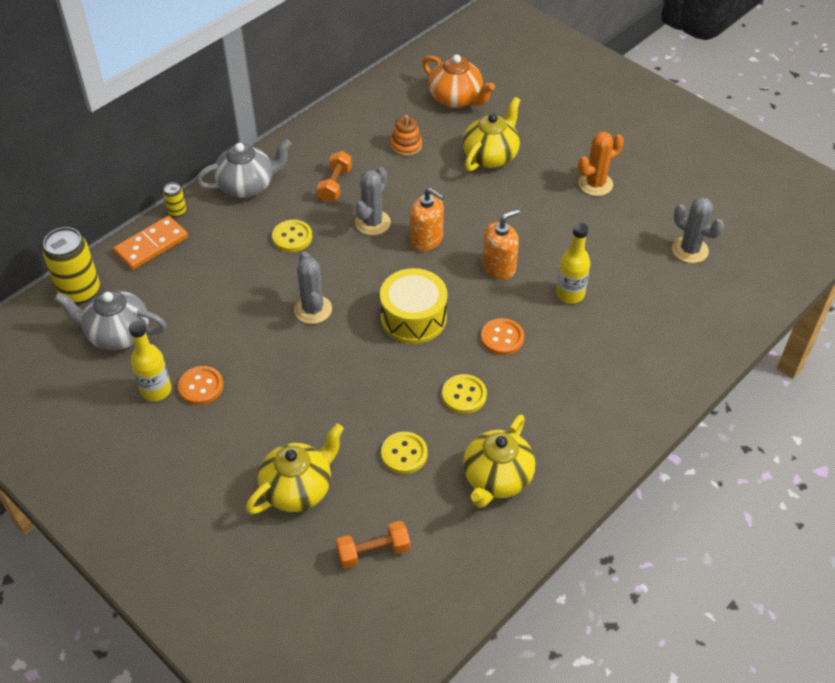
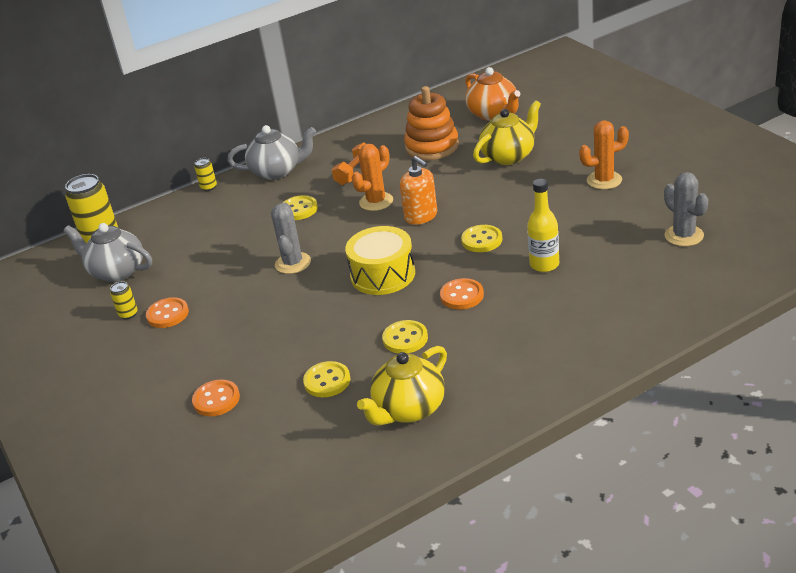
camera: 20 degrees right, 15 degrees down
(151, 245) = (176, 210): orange domino -> none
(156, 390) = (128, 314): yellow bottle -> yellow can
(298, 488) = (216, 399): yellow teapot -> orange button
(372, 223) = (376, 202): grey cactus -> orange cactus
(373, 552) = (262, 458): orange dumbbell -> none
(406, 146) = (432, 147): orange stacking toy -> orange stacking toy, size x1.79
(499, 267) = (482, 240): orange soap dispenser -> yellow button

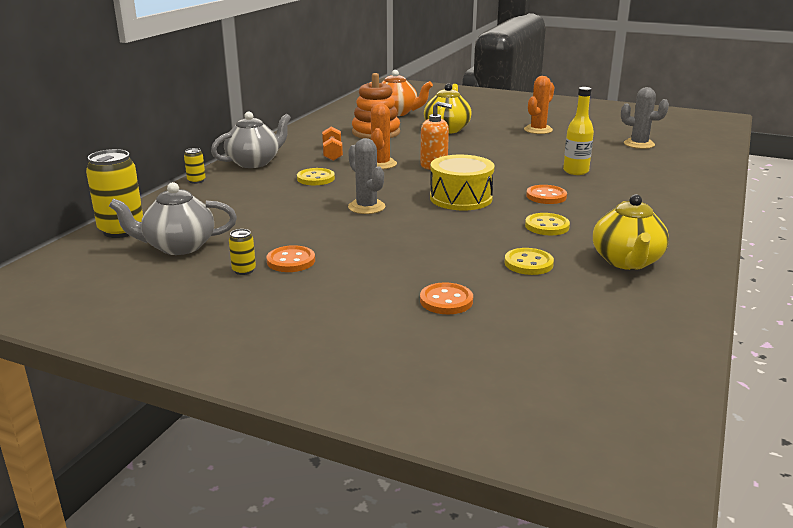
camera: 40 degrees left, 10 degrees down
(482, 240) = (506, 168): yellow button -> none

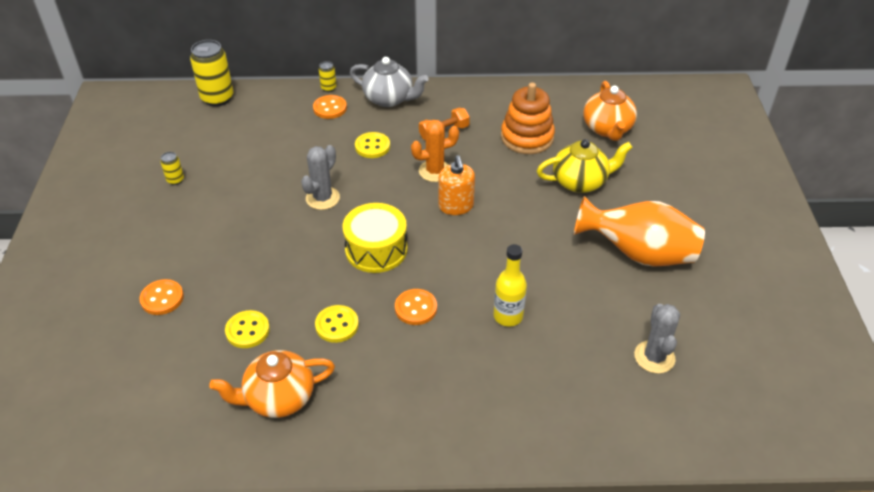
camera: 65 degrees right, 20 degrees up
(178, 247) = (201, 134): grey teapot -> none
(291, 261) = (199, 196): orange button -> orange button (330, 108)
(538, 130) = (638, 254): orange cactus -> orange vase
(627, 261) = (278, 398): yellow teapot -> orange teapot

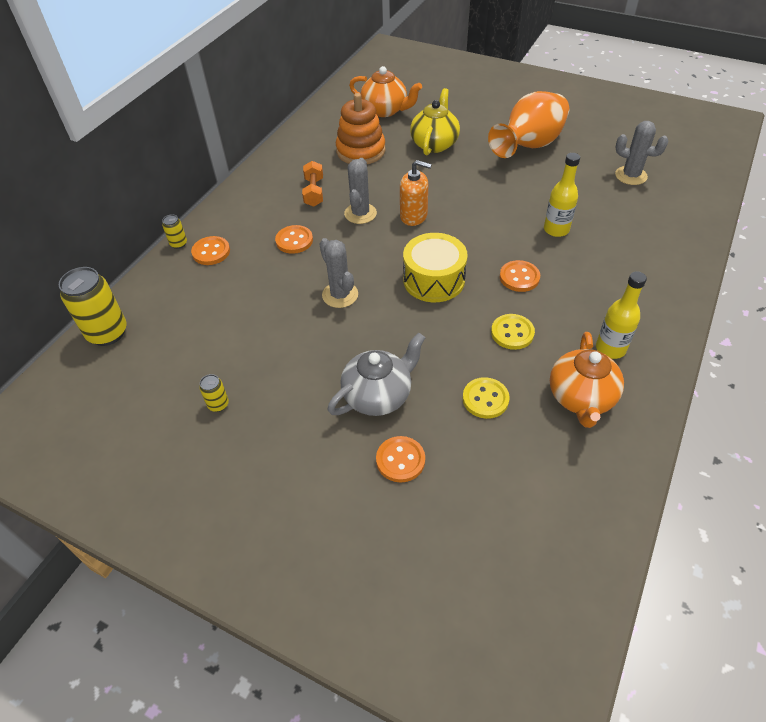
camera: 60 degrees left, 5 degrees up
(354, 405) = (610, 348): none -> yellow bottle
(372, 146) = (294, 241): yellow button -> orange button
(389, 99) = (236, 209): grey teapot -> grey teapot (378, 395)
(435, 171) = (360, 213): orange cactus -> grey cactus

